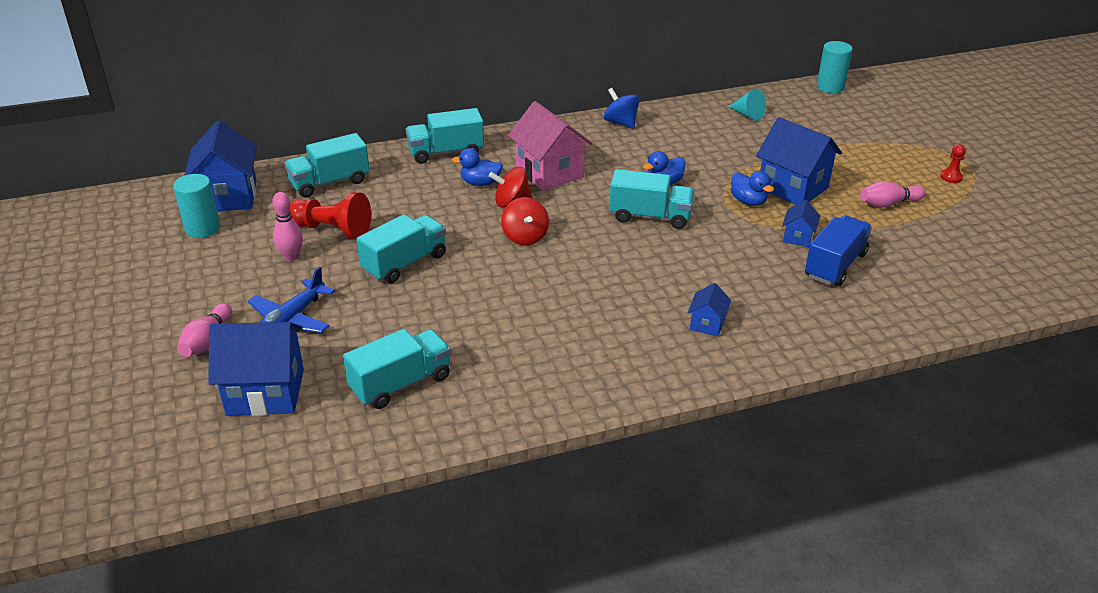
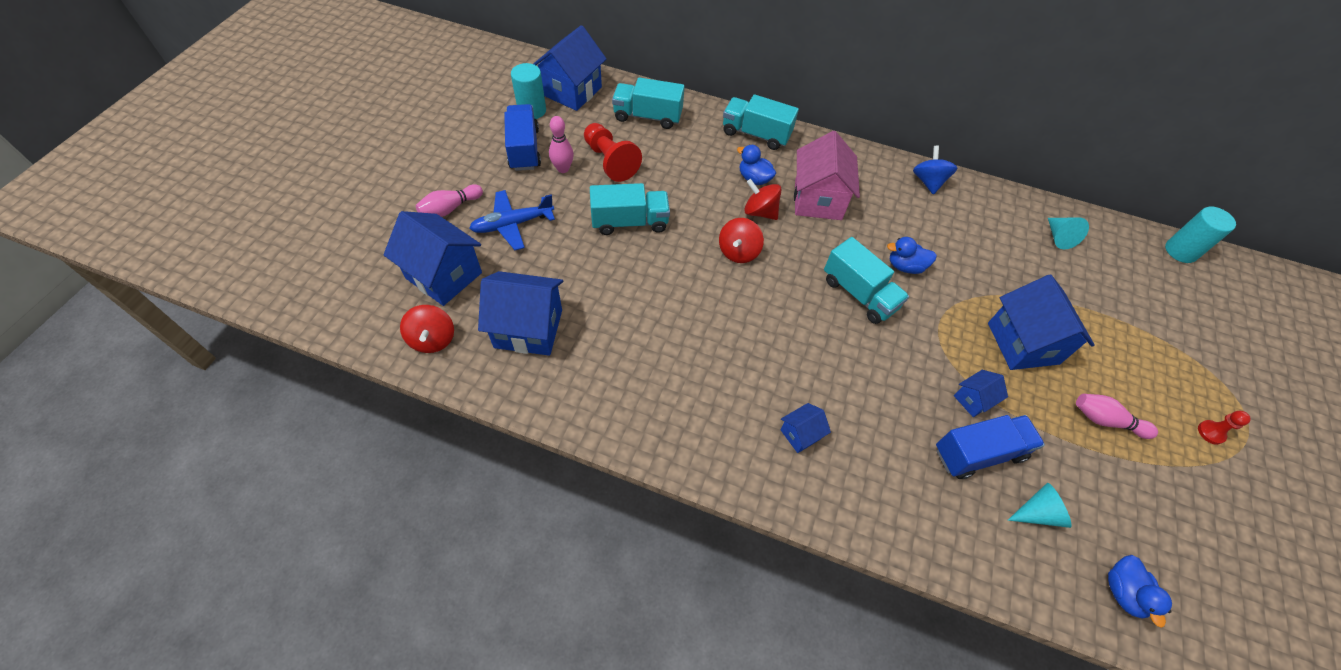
camera: 35 degrees right, 20 degrees up
(231, 260) = (524, 149): none -> blue truck
(314, 442) = (433, 339): none -> red spinning top
(401, 383) = (528, 328): turquoise truck -> blue house
(748, 201) = (964, 332): blue duck -> blue duck (1123, 592)
(905, 277) = (1037, 513): none -> turquoise cone

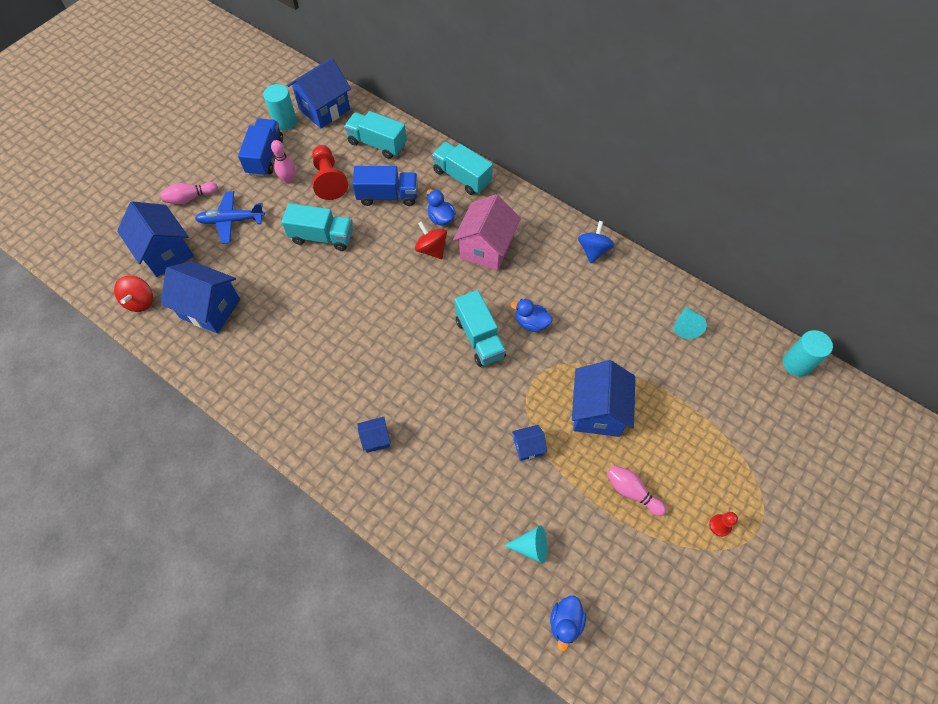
camera: 20 degrees right, 5 degrees up
(738, 252) = (397, 280): red spinning top -> none
(978, 453) = (509, 489): blue truck -> blue truck (387, 196)

